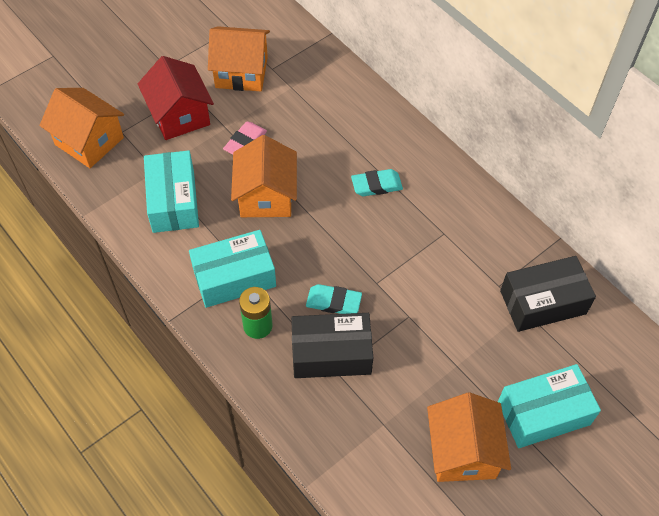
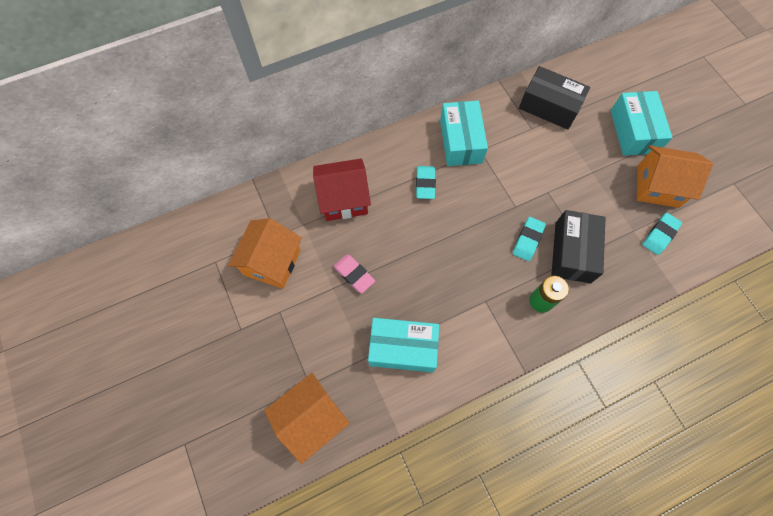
camera: 75 degrees left, 10 degrees up
(179, 115) = (306, 326): red house -> red house (344, 199)
(234, 277) = (492, 310): turquoise box -> turquoise box (460, 141)
(266, 196) = (416, 269): orange house -> none
(386, 458) = (660, 235): none -> turquoise eraser
(543, 302) = (549, 106): black box -> black box turned 60 degrees counterclockwise

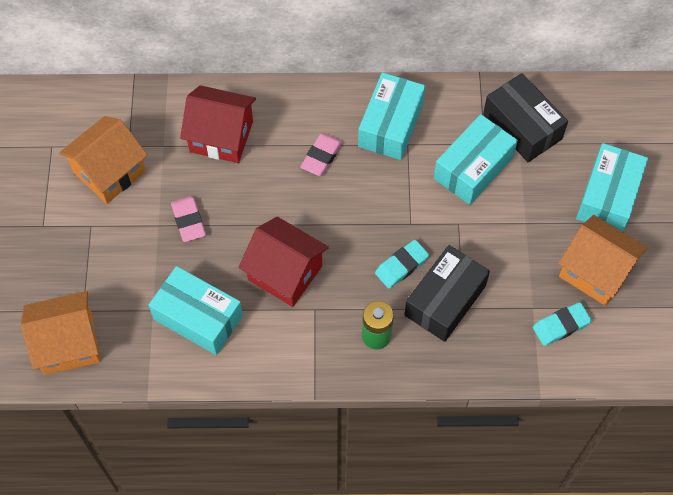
camera: 25 degrees right, 5 degrees down
(425, 184) = (321, 156): turquoise eraser -> pink eraser
(448, 283) = (285, 273): none -> red house
(534, 148) = (473, 168): none -> turquoise box

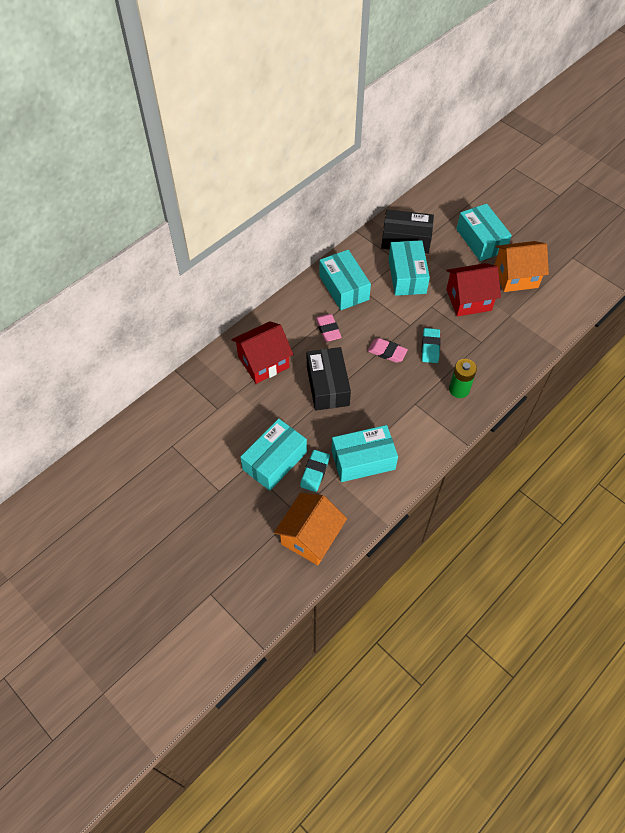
camera: 45 degrees left, 5 degrees down
(109, 172) = (223, 430): orange house -> none
(120, 243) = (274, 460): none -> turquoise box
(188, 221) = (298, 418): pink eraser -> pink eraser (387, 352)
(285, 273) = (379, 399): red house -> red house (468, 300)
(445, 300) = (469, 345): black box -> black box (327, 386)
(561, 326) = (531, 312): turquoise eraser -> turquoise eraser (315, 472)

